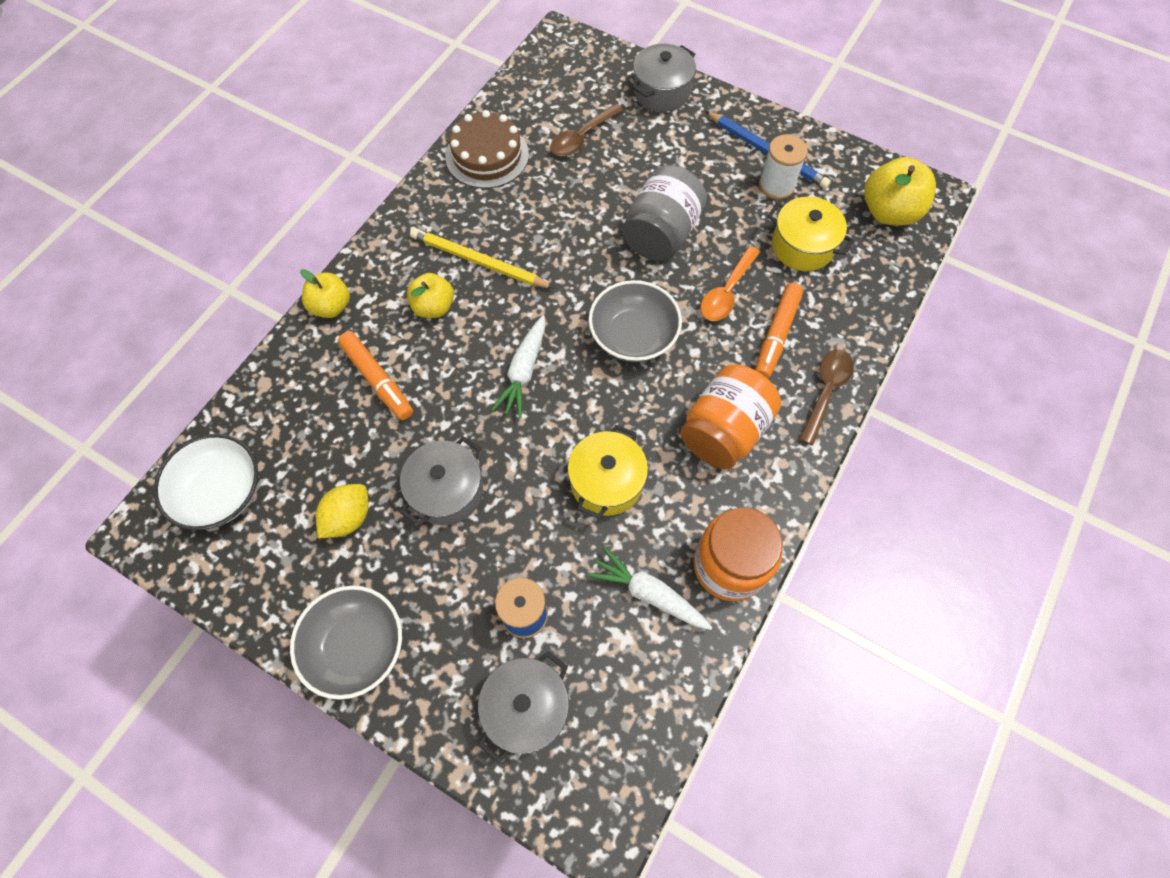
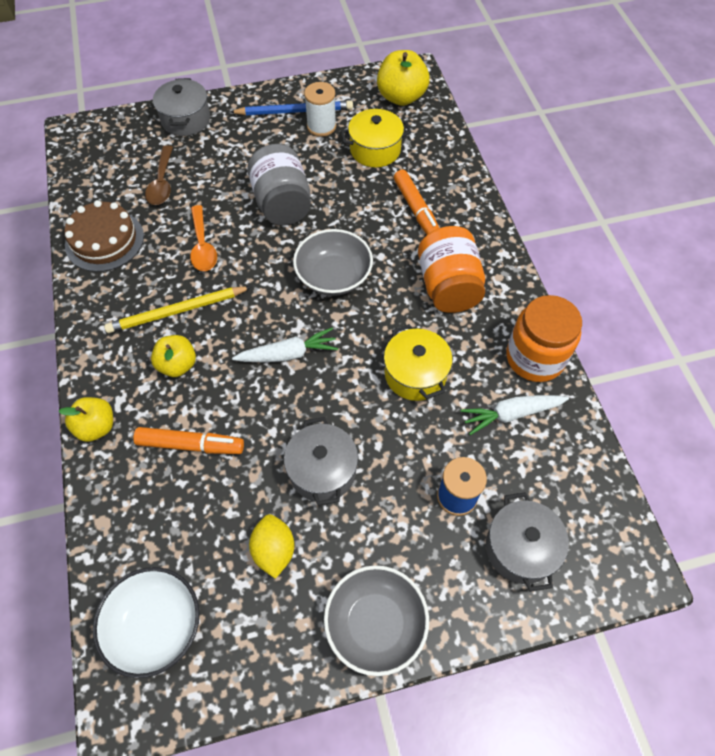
camera: 45 degrees left, 5 degrees down
(523, 371) = (288, 354): white carrot -> white carrot turned 75 degrees counterclockwise
(727, 292) = (361, 208): orange spoon -> orange spoon (202, 246)
(826, 391) = (477, 219): brown spoon -> none

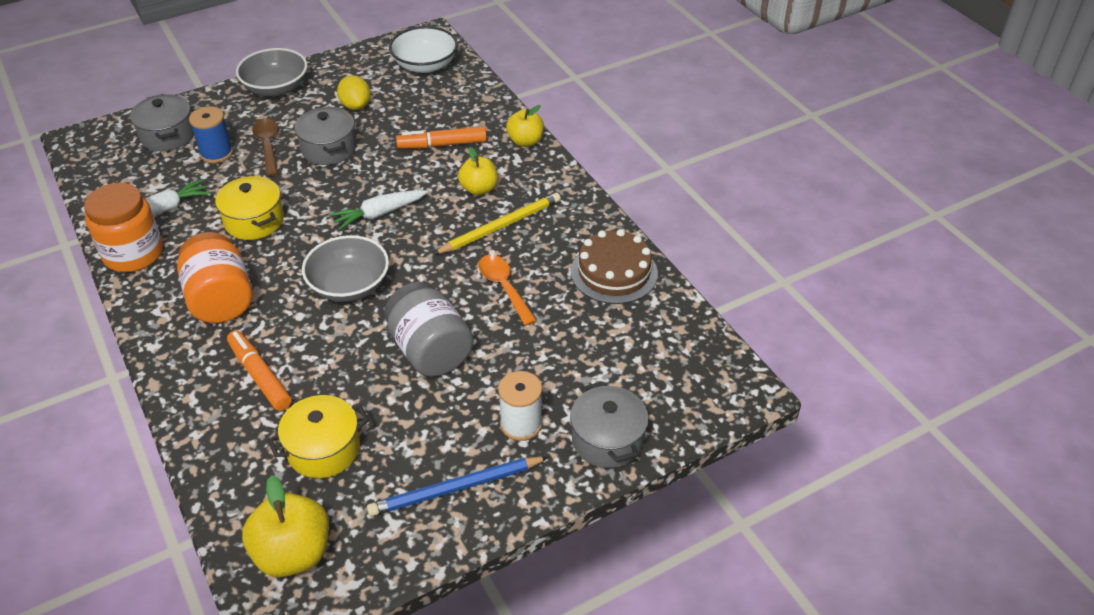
camera: 165 degrees right, 15 degrees down
(162, 183) = (588, 346): brown spoon -> brown spoon (268, 146)
(321, 126) = (409, 471): white spool -> white spool (521, 424)

